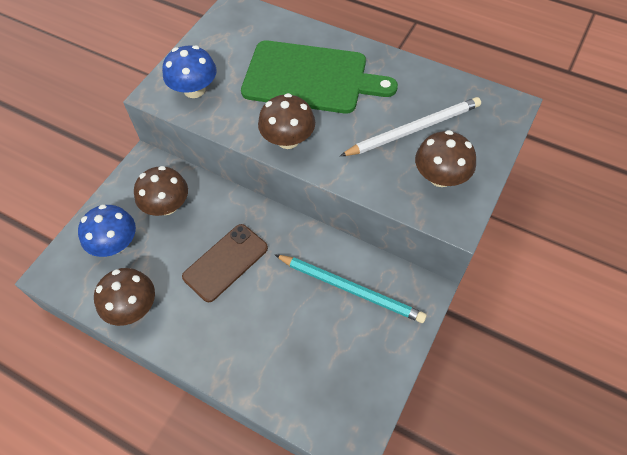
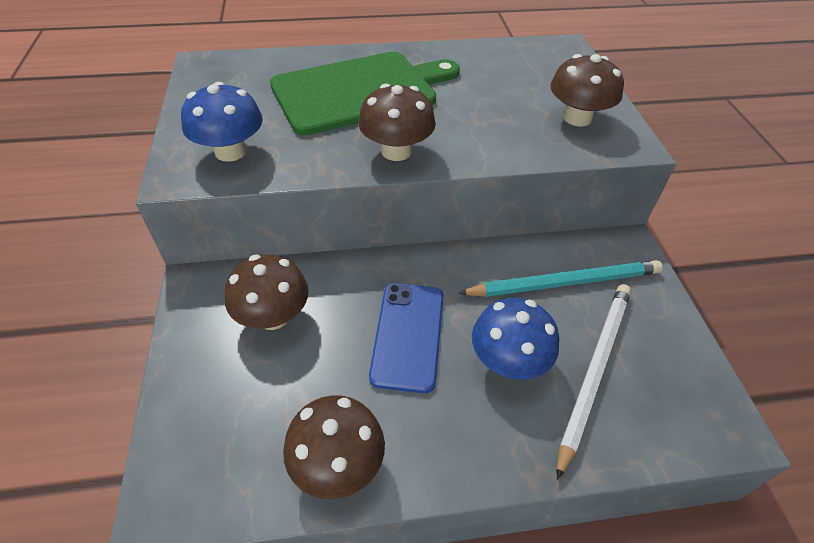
camera: 40 degrees left, 10 degrees down
(115, 244) = (239, 400): blue mushroom -> blue mushroom (508, 361)
(225, 262) = (408, 335): brown phone -> blue phone
(414, 129) = (509, 93): white pencil -> white pencil (594, 370)

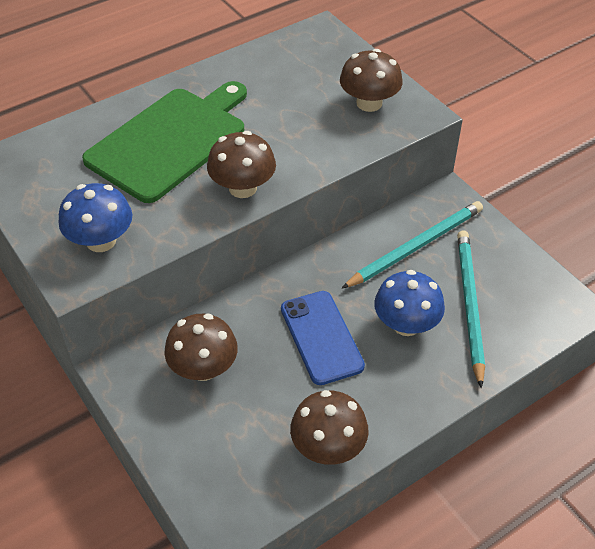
camera: 25 degrees left, 0 degrees up
(594, 370) = (469, 305): white pencil -> turquoise pencil

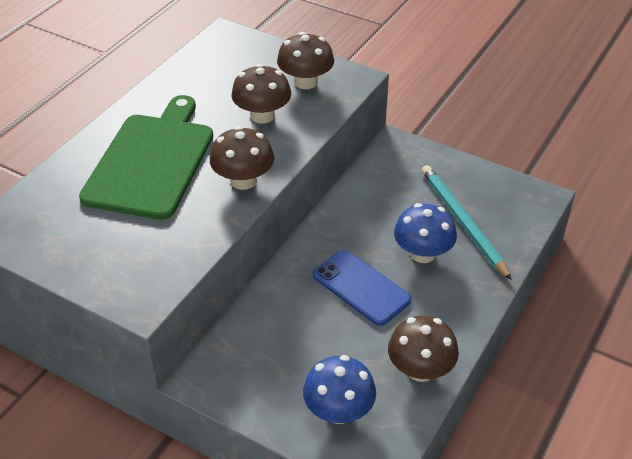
camera: 25 degrees left, 5 degrees down
(101, 241) = (145, 263): blue mushroom -> blue mushroom (338, 411)
(203, 368) = (277, 348): brown mushroom -> brown mushroom (262, 115)
(416, 246) = (393, 191): turquoise pencil -> none

